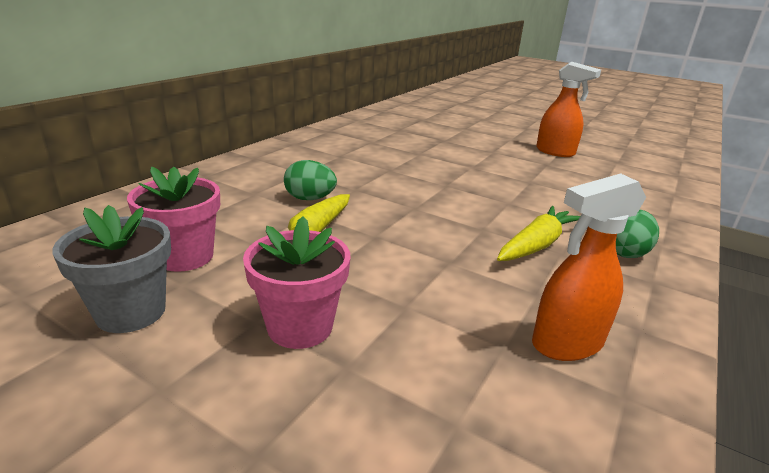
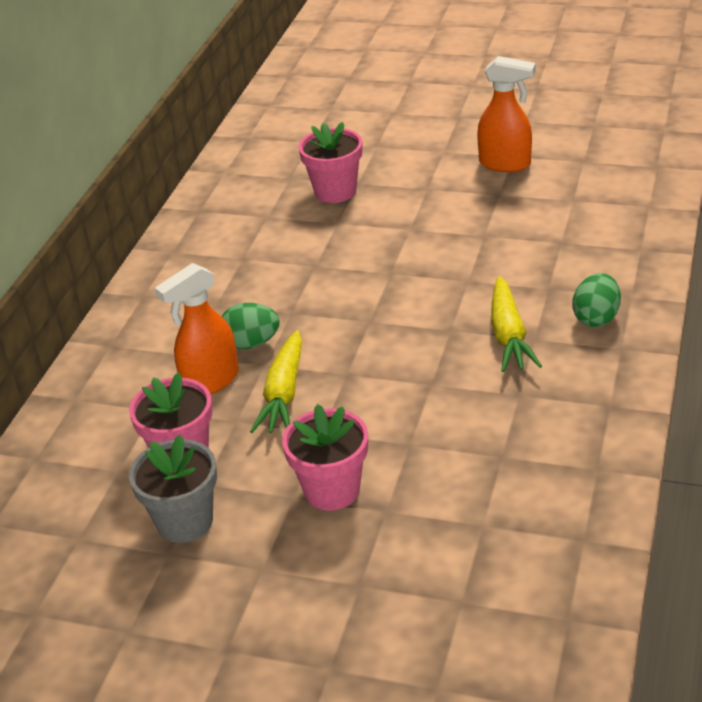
camera: 10 degrees left, 10 degrees up
(426, 140) = (335, 191): none -> pink flower pot
(537, 245) = (508, 335): yellow carrot -> yellow carrot turned 150 degrees clockwise
(566, 343) = (550, 437): orange spray bottle -> orange spray bottle (210, 381)

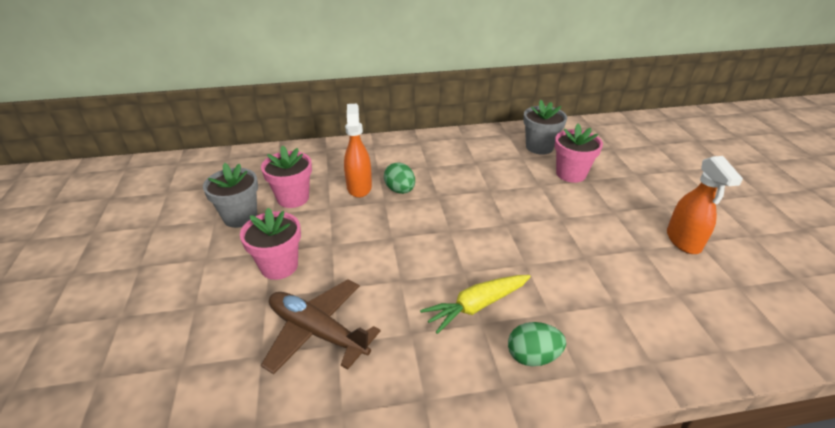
camera: 60 degrees right, 0 degrees up
(210, 381) = (359, 187): orange spray bottle -> orange spray bottle turned 60 degrees clockwise
(257, 195) = (539, 147): none -> grey flower pot
(283, 393) = (360, 217): yellow carrot -> none
(474, 470) = (317, 332): none -> brown plane

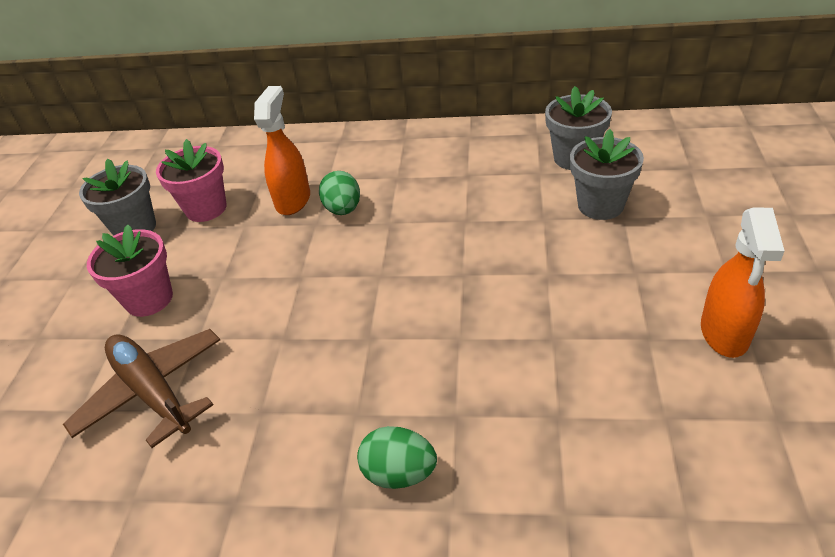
camera: 20 degrees right, 5 degrees up
(476, 306) = (361, 389): yellow carrot -> none
(571, 174) = (600, 205): pink flower pot -> grey flower pot

